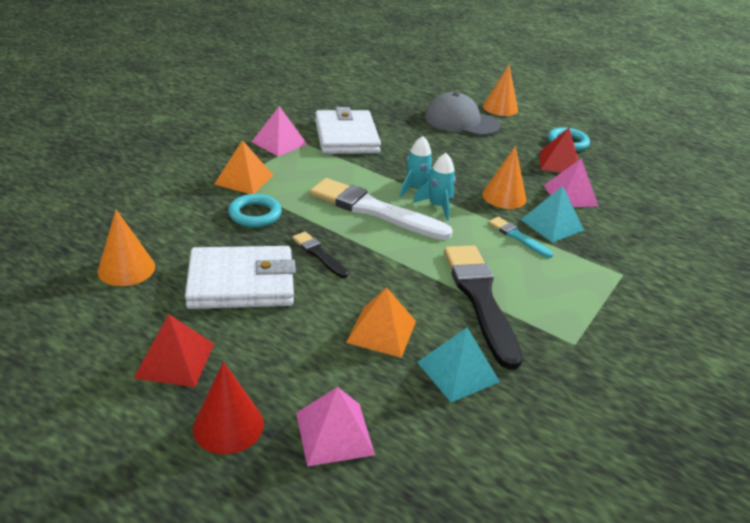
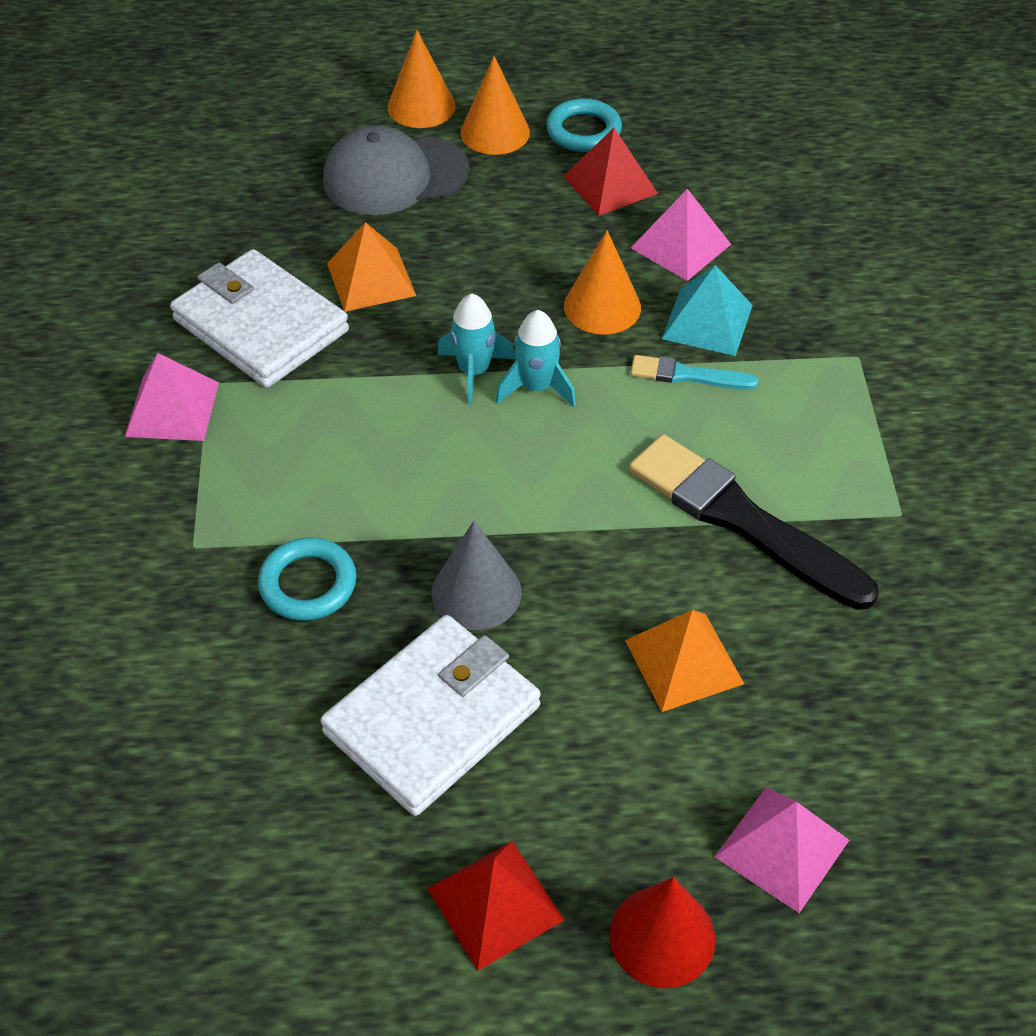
camera: 35 degrees left, 15 degrees up
(126, 268) = (248, 818): orange cone -> orange cone (495, 132)
(244, 179) = (209, 526): orange pyramid -> orange pyramid (371, 279)
(319, 254) = (476, 592): black brush -> grey cone
(374, 210) = (462, 455): white brush -> none
(458, 372) = (822, 655): turquoise pyramid -> none

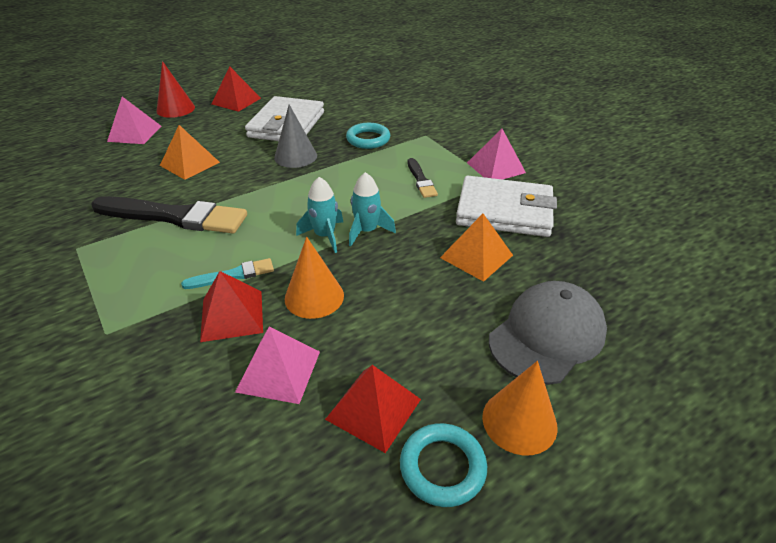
camera: 150 degrees right, 10 degrees down
(314, 434) = (421, 180): none -> black brush
(421, 106) = (610, 420): orange cone -> none
(707, 322) = (232, 315): turquoise pyramid -> red pyramid

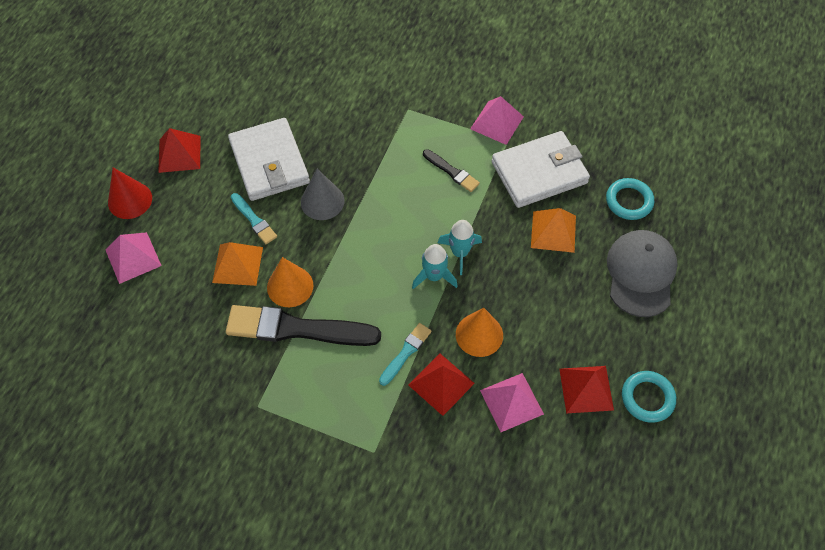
camera: 35 degrees left, 20 degrees up
(174, 216) = (297, 329): black brush -> black brush turned 150 degrees counterclockwise
(235, 147) = (254, 220): none -> turquoise brush
(368, 139) = (363, 142): turquoise ring -> turquoise ring (629, 201)
(519, 421) = (665, 345): orange cone -> orange cone (290, 286)

